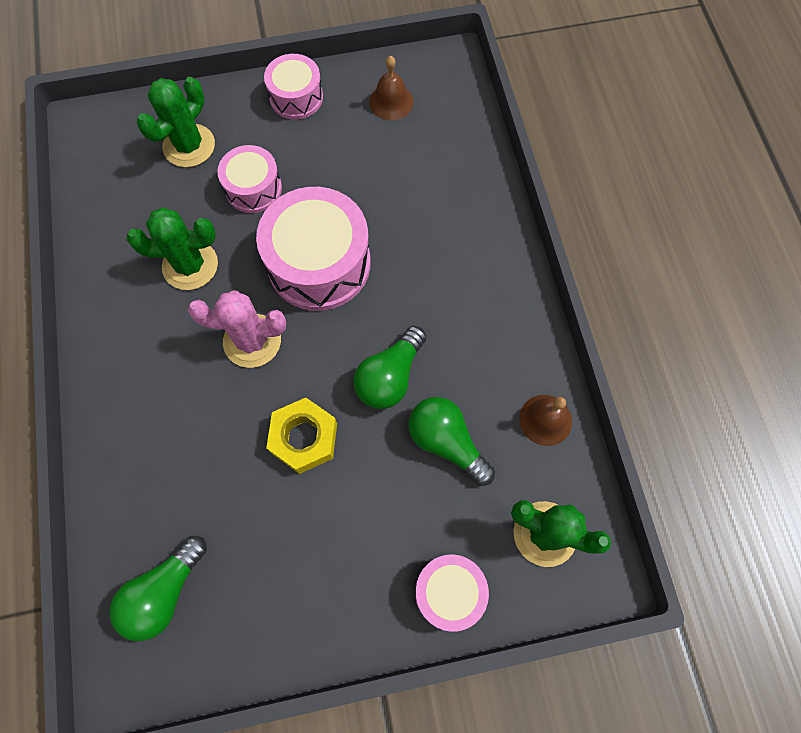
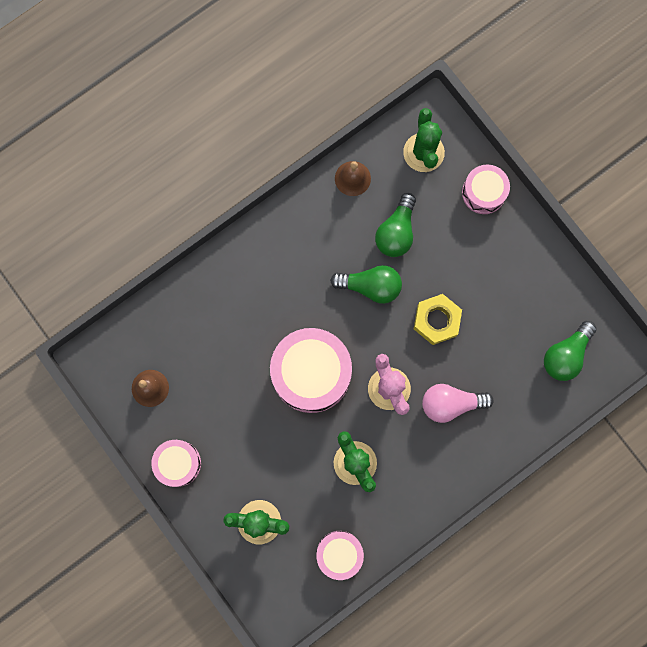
camera: 115 degrees left, 10 degrees up
(164, 592) = (565, 355): green light bulb -> green light bulb turned 120 degrees clockwise
(192, 405) = (451, 403): none -> pink light bulb
(253, 188) = (273, 452): pink drum -> pink drum (339, 554)

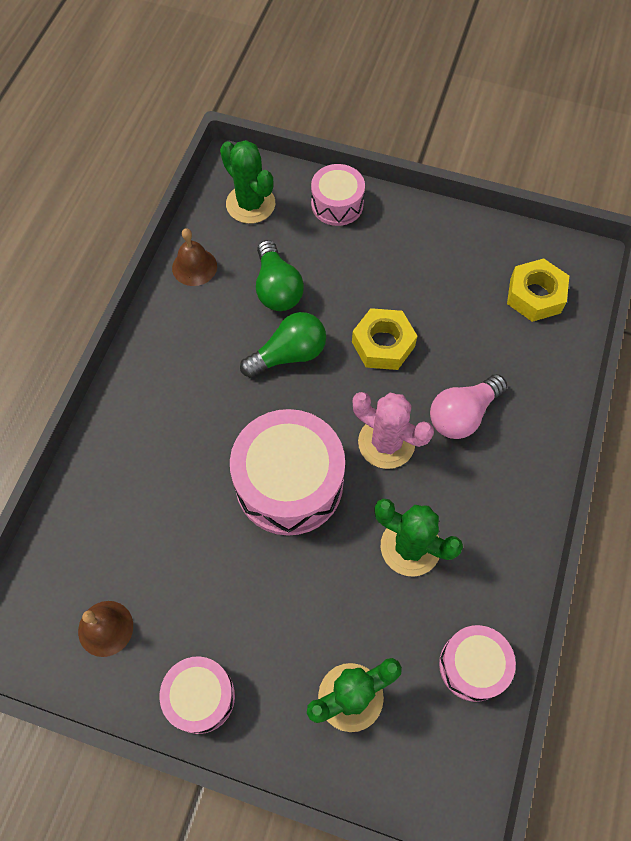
camera: 35 degrees left, 15 degrees down
(565, 355) = (535, 295): green light bulb -> yellow nut

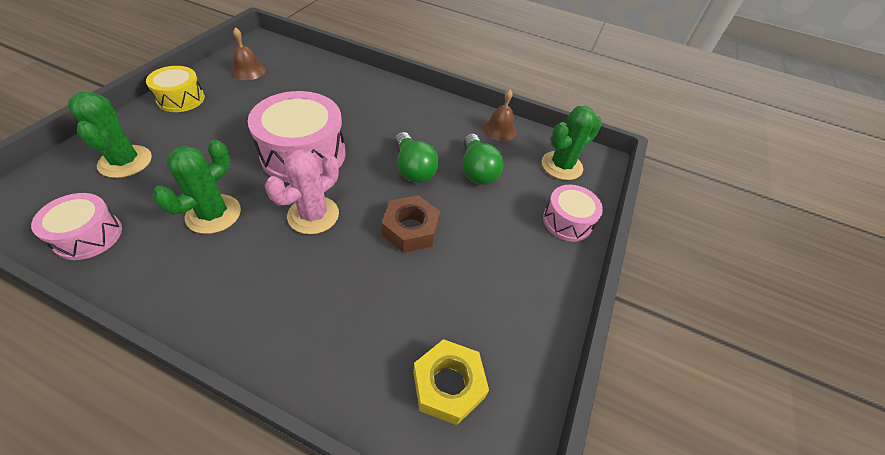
camera: 90 degrees right, 15 degrees down
(200, 697) = (181, 99): pink drum -> yellow drum
(277, 288) = (477, 170): green light bulb -> green light bulb turned 90 degrees counterclockwise
(383, 344) = (410, 229): yellow nut -> brown nut
(462, 414) = (319, 277): pink light bulb -> none

